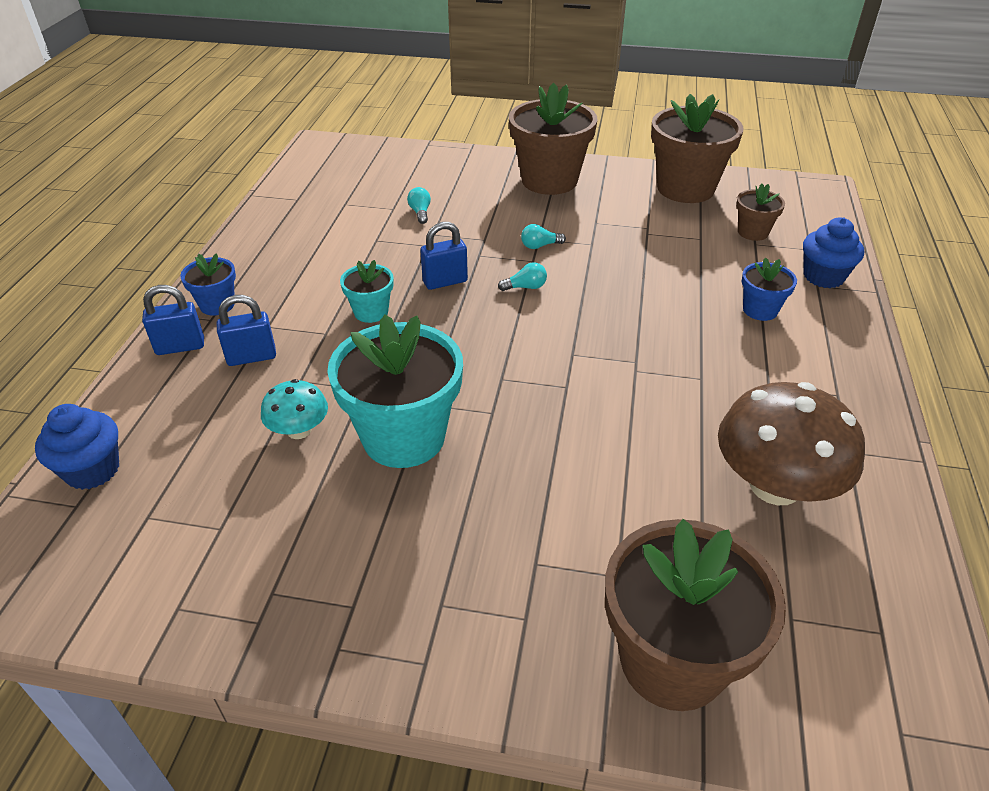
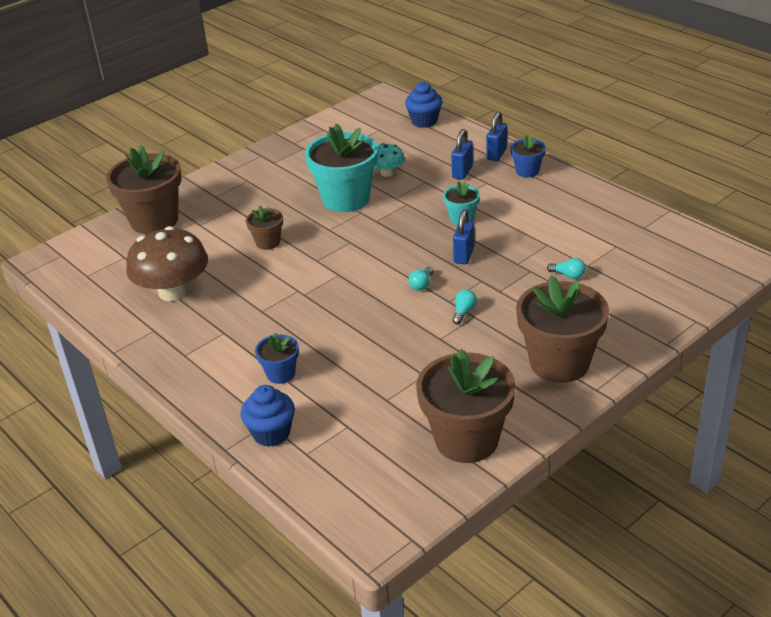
camera: 130 degrees right, 5 degrees down
(753, 232) = (362, 436): brown flower pot -> brown flower pot (268, 242)

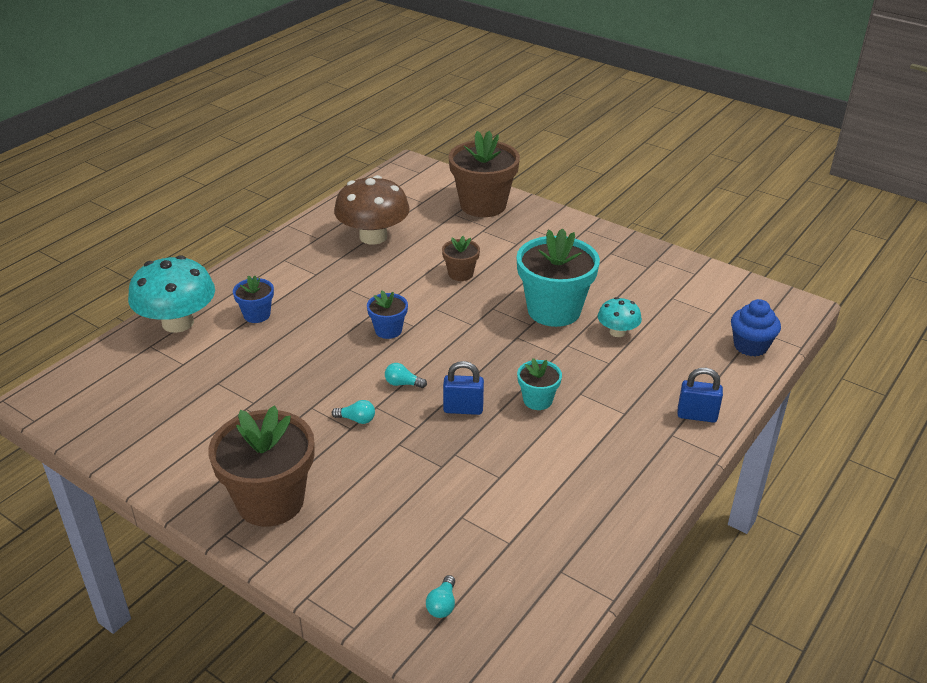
camera: 75 degrees right, 0 degrees up
(271, 433) = (178, 323): blue cupcake -> turquoise mushroom
(462, 172) = (641, 390): blue padlock -> none
(466, 440) = (155, 441): brown flower pot -> none
(527, 171) = (665, 447): blue flower pot -> blue flower pot (388, 330)
(568, 275) = (436, 500): turquoise light bulb -> turquoise light bulb (442, 605)

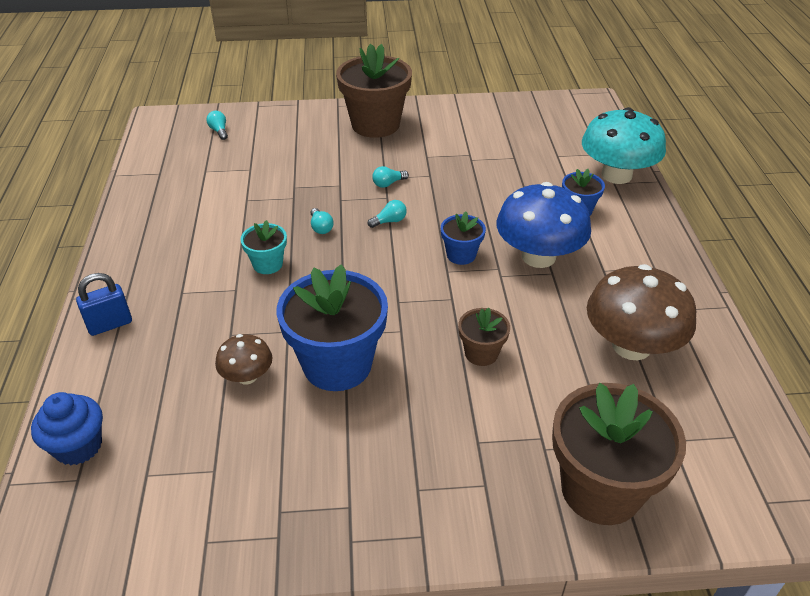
camera: 140 degrees right, 5 degrees up
(340, 302) = (538, 256): none -> blue mushroom
(463, 409) = (321, 227): blue padlock -> turquoise light bulb
(554, 310) = (337, 364): turquoise flower pot -> blue flower pot
(617, 332) = (247, 376): turquoise mushroom -> brown mushroom

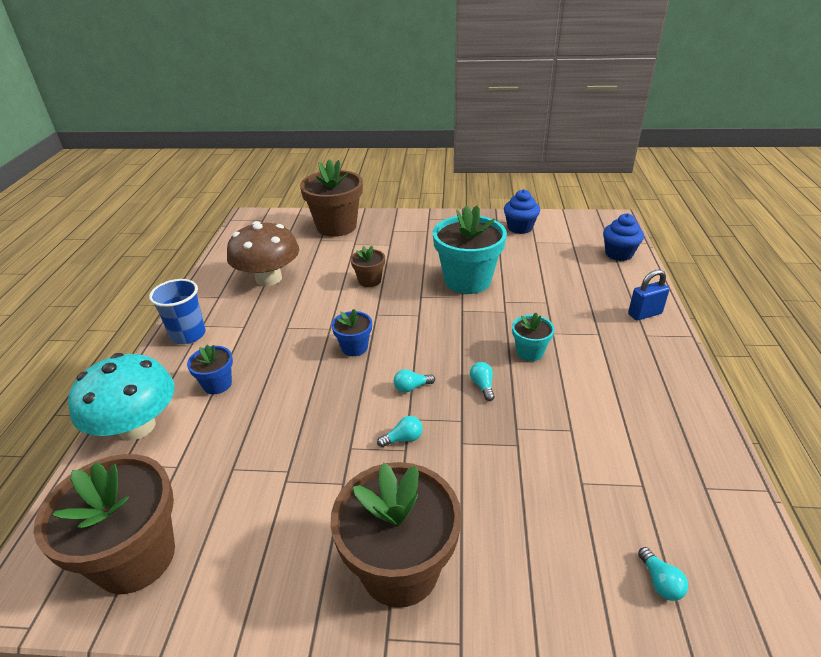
camera: 170 degrees left, 5 degrees down
(234, 515) = (520, 228): none -> blue cupcake
(247, 376) = (527, 278): brown mushroom -> none
(337, 364) = (467, 280): blue flower pot -> turquoise flower pot
(538, 256) = (288, 341): blue mushroom -> none
(540, 117) = (135, 557): none -> brown flower pot
(658, 255) = (188, 335): none -> blue cup

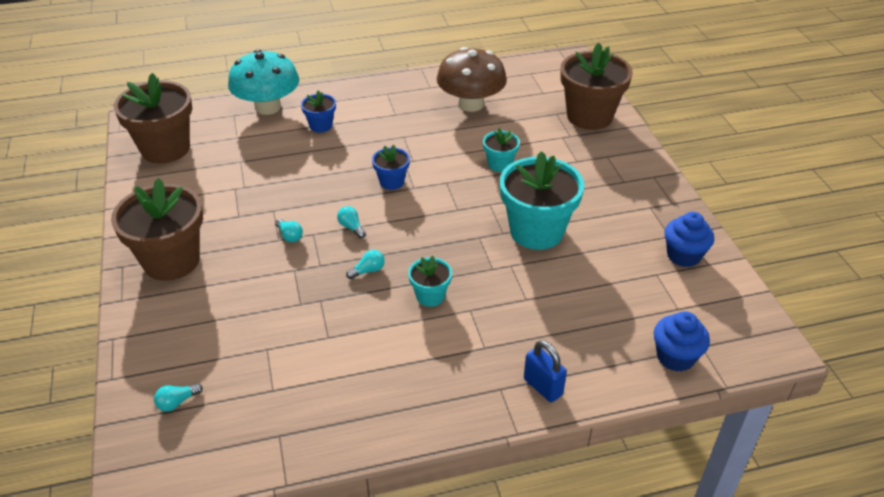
camera: 70 degrees right, 5 degrees up
(188, 335) = (373, 91): blue cup -> none
(369, 280) = (499, 164): brown flower pot -> turquoise flower pot

